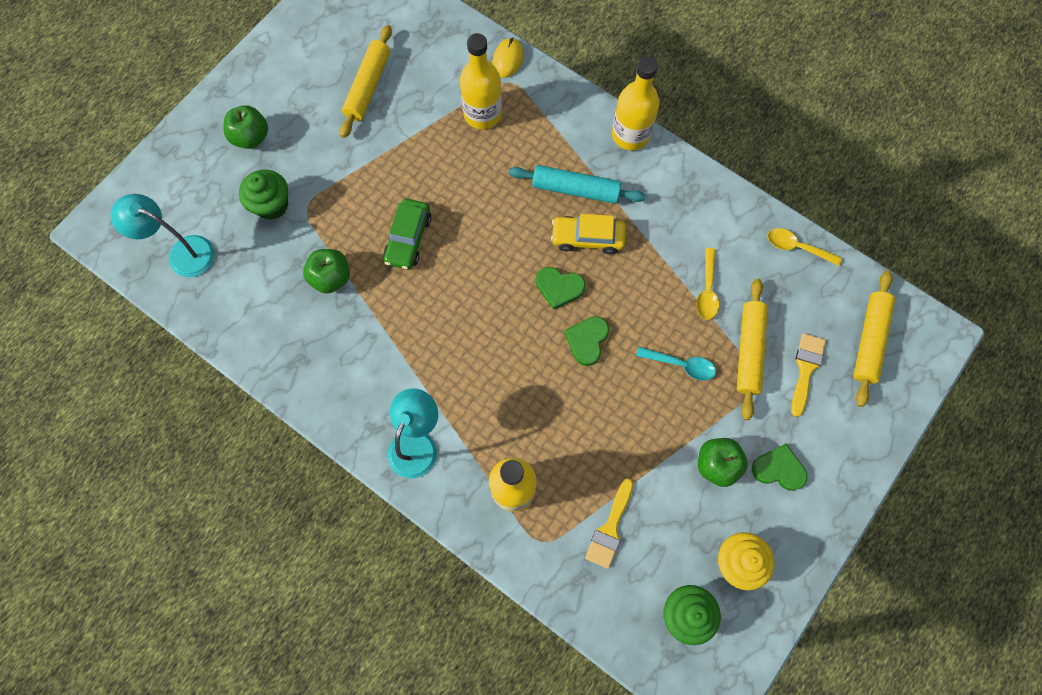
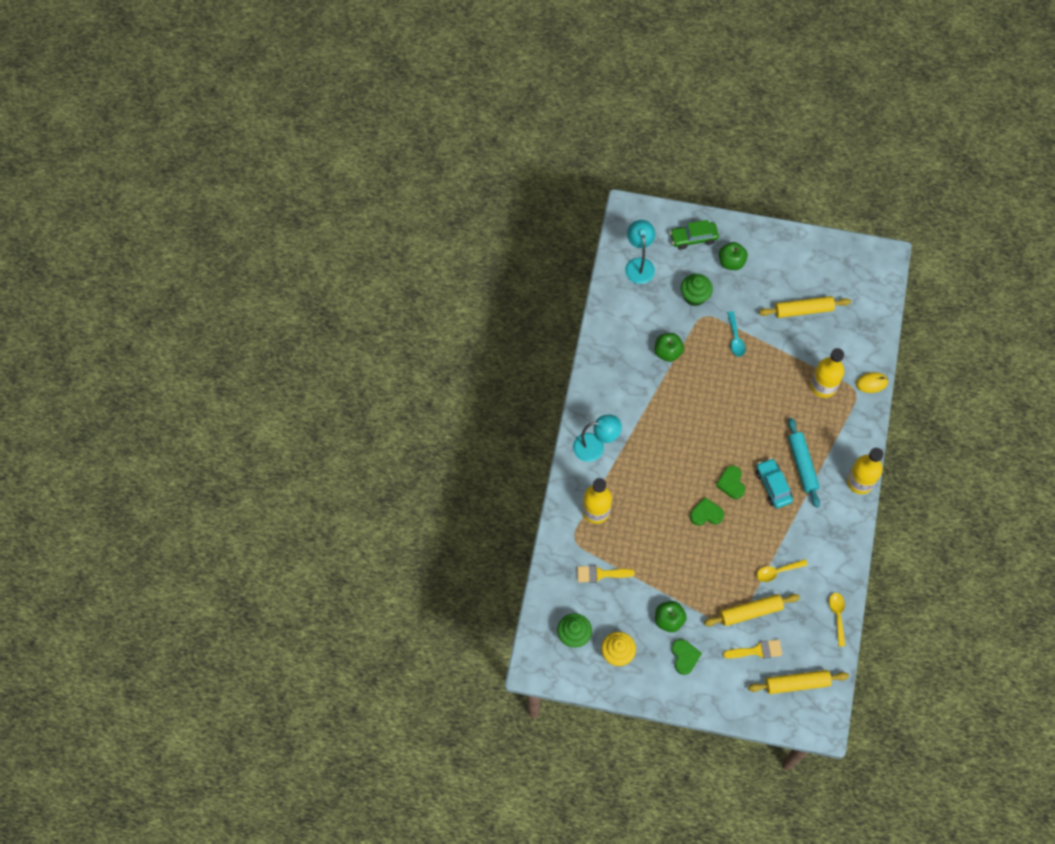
camera: 65 degrees right, 5 degrees down
(408, 239) = (715, 383): green car -> green car (693, 238)
(587, 238) = (773, 486): yellow car -> turquoise car
(681, 365) = (720, 575): turquoise spoon -> turquoise spoon (735, 338)

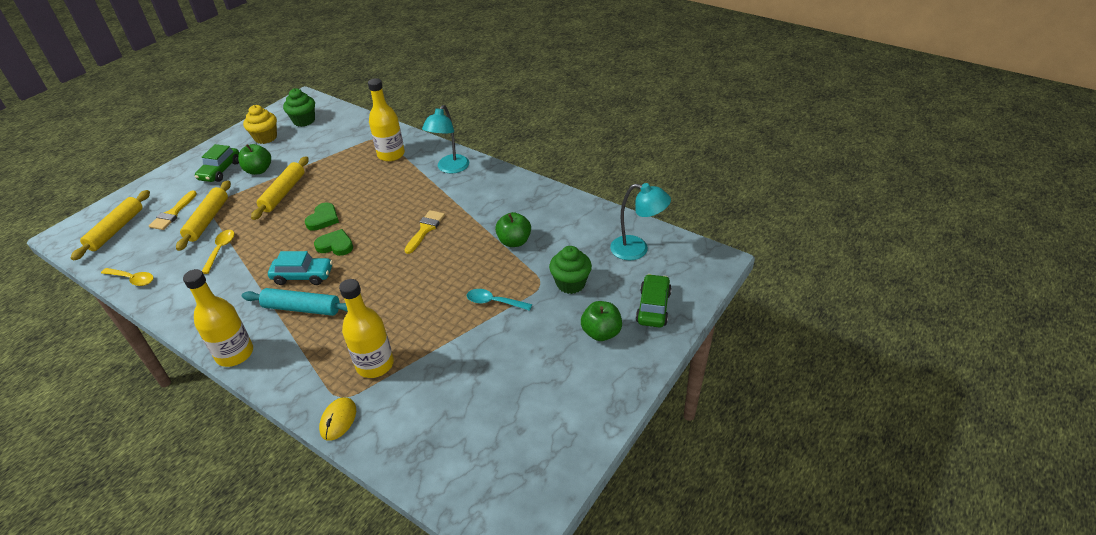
camera: 115 degrees right, 25 degrees down
(601, 574) = (336, 144): yellow brush -> yellow brush (425, 229)
(684, 657) = (220, 171): green heart -> green car
(803, 310) = (490, 384): yellow rolling pin -> yellow rolling pin (283, 193)

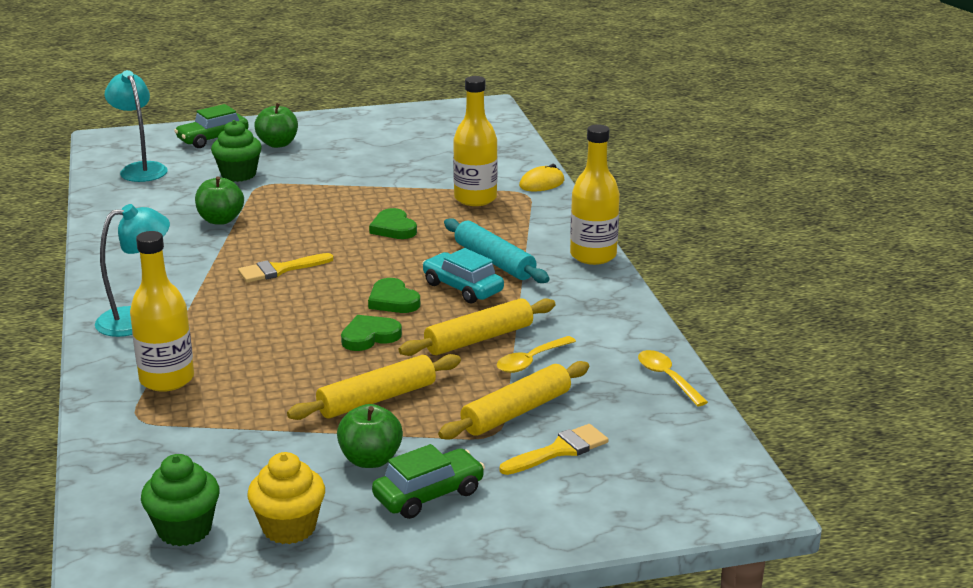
camera: 140 degrees left, 15 degrees down
(116, 230) = (661, 467): yellow rolling pin -> yellow rolling pin (479, 338)
(400, 298) = (393, 228): none -> green heart
(494, 302) = (320, 191): turquoise spoon -> none

